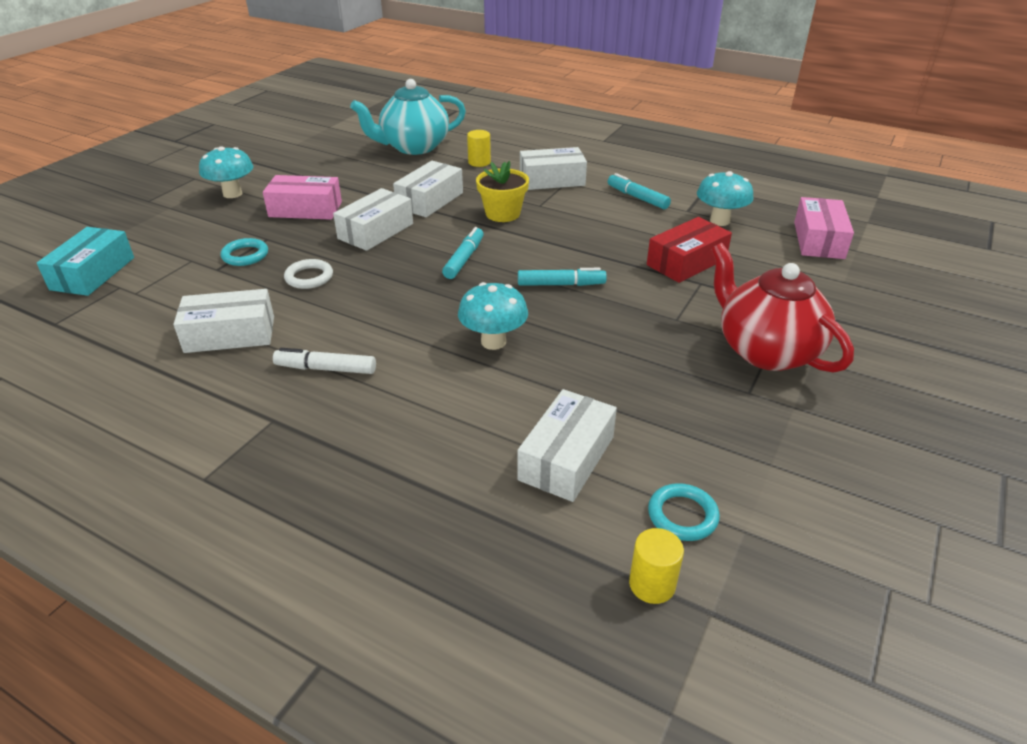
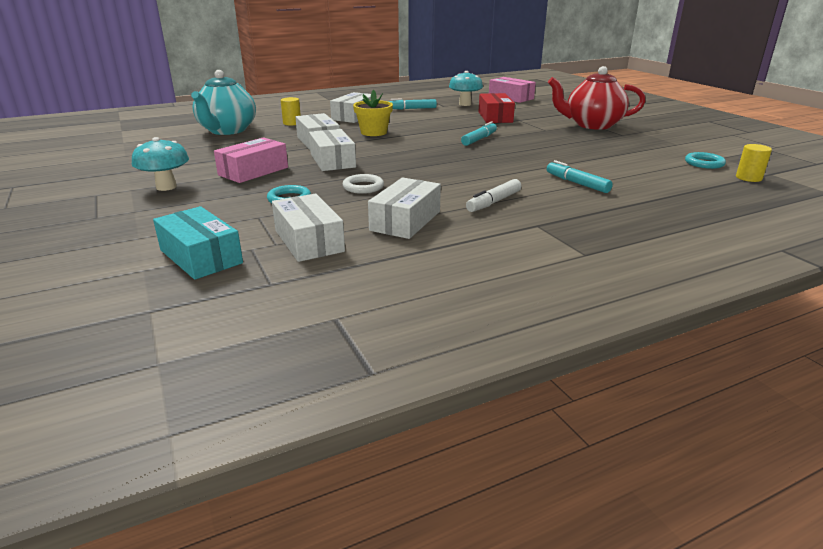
camera: 55 degrees left, 10 degrees down
(464, 259) = (413, 150): turquoise marker -> turquoise marker (577, 183)
(493, 342) = (518, 162): turquoise mushroom -> none
(566, 458) = (644, 171): white box -> white box (308, 241)

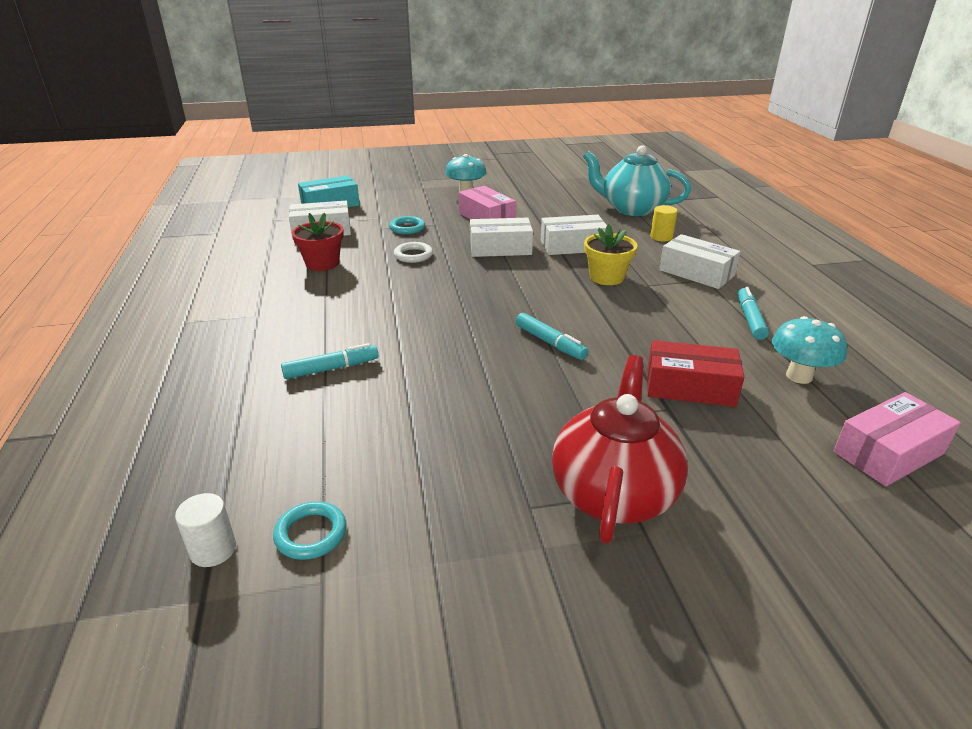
camera: 105 degrees right, 5 degrees up
(405, 221) = (322, 263): white box -> red flower pot
(494, 202) = (325, 306): white marker -> none
(748, 178) = (213, 550): yellow cylinder -> white cylinder

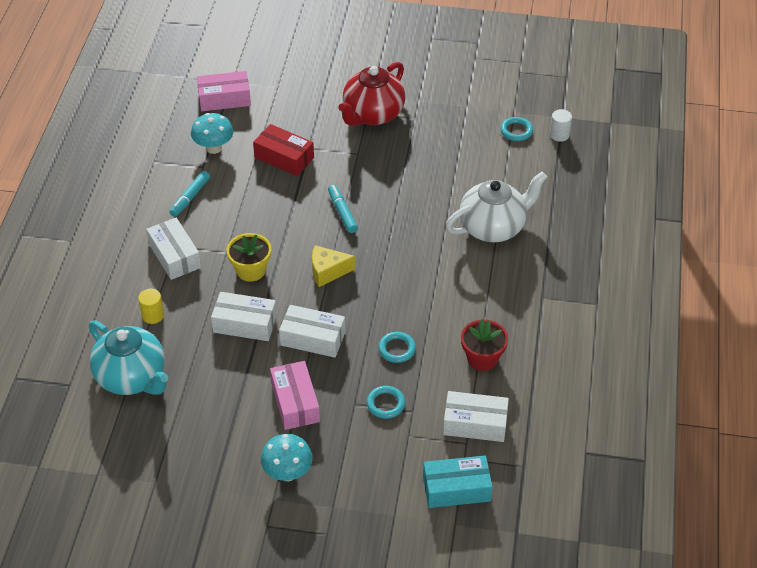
camera: 160 degrees left, 15 degrees up
(331, 369) = (493, 227): turquoise marker -> white teapot
(413, 255) = (397, 349): white ring -> turquoise ring
(523, 290) = (328, 271): none -> yellow cheese

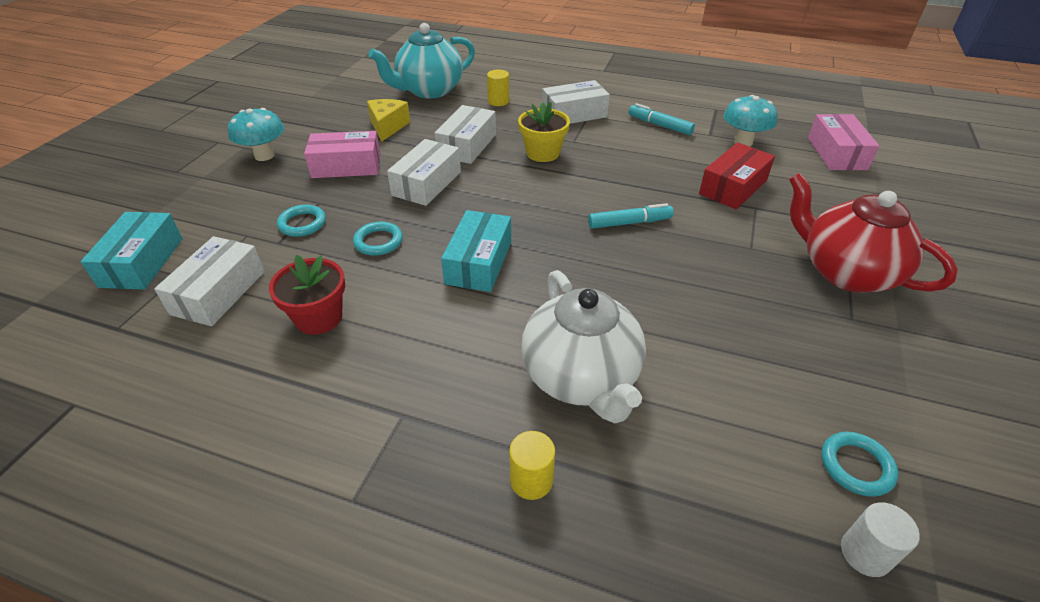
camera: 100 degrees right, 5 degrees down
(328, 271) = (526, 202): yellow cheese -> yellow cheese (387, 127)
(406, 287) = (479, 262): none -> turquoise box
(562, 240) = (531, 480): none -> yellow cylinder

